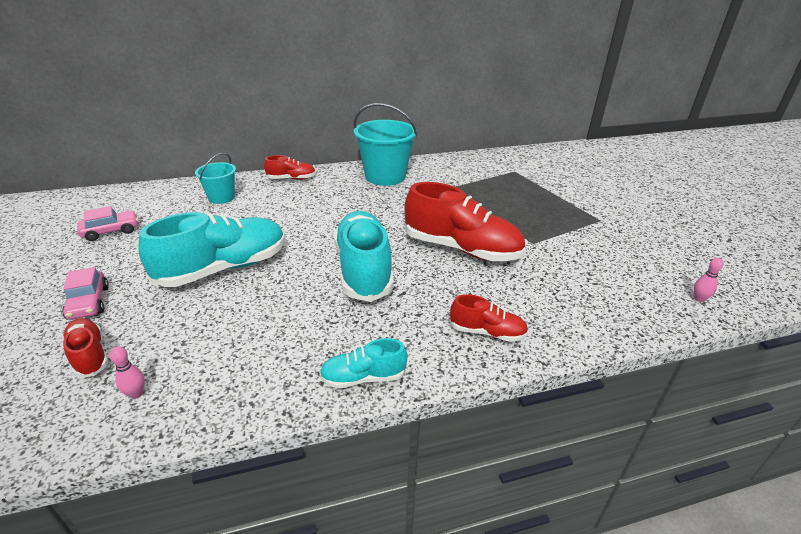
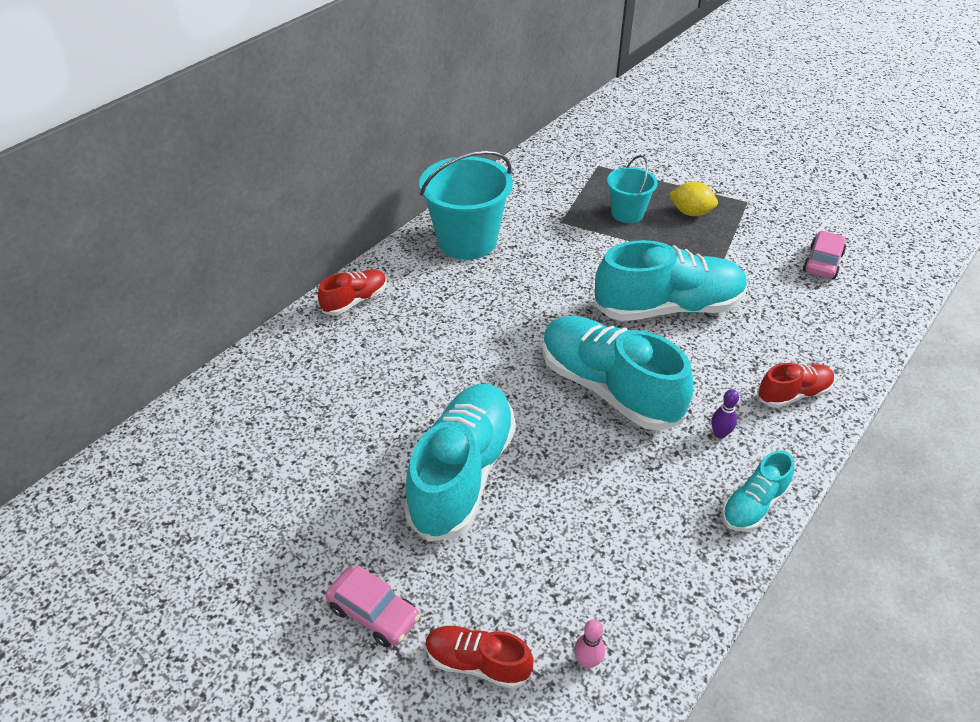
camera: 35 degrees left, 10 degrees up
(111, 231) = (234, 510): pink car -> pink car (822, 262)
(221, 197) = (305, 378): turquoise bucket -> turquoise bucket (627, 213)
(399, 326) = (720, 434): none -> purple bowling pin
(462, 249) = (668, 307): red shoe -> turquoise shoe
(547, 211) = (690, 212): none -> yellow lemon
(699, 299) = (902, 261): pink bowling pin -> none

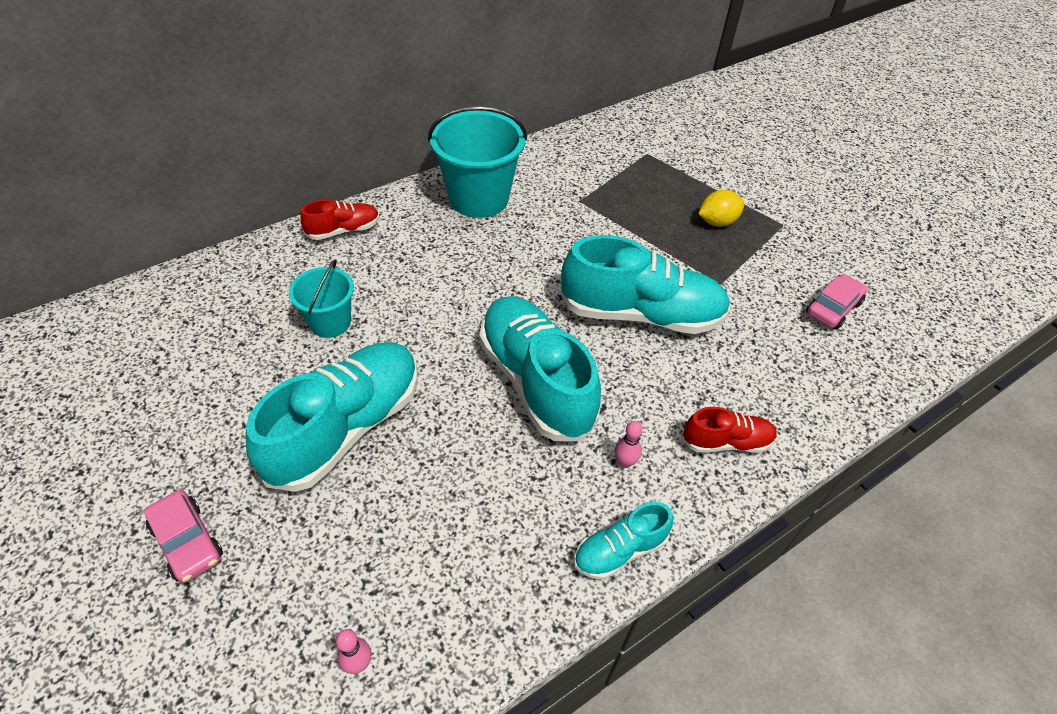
camera: 15 degrees right, 5 degrees up
(477, 663) = (253, 626): red shoe -> none
(627, 213) = (651, 208): turquoise bucket -> turquoise bucket (330, 322)
(690, 212) = (717, 222): yellow lemon -> yellow lemon turned 60 degrees counterclockwise
(720, 434) = (624, 462): purple bowling pin -> pink bowling pin

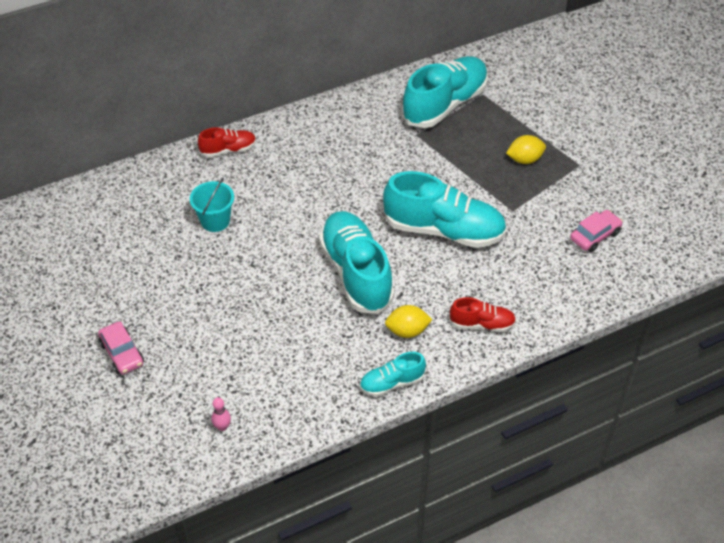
camera: 10 degrees right, 0 degrees up
(346, 428) = (223, 294): turquoise shoe -> turquoise shoe (445, 104)
(478, 198) = (335, 128): turquoise bucket -> none
(624, 462) = (407, 331): pink bowling pin -> yellow lemon

